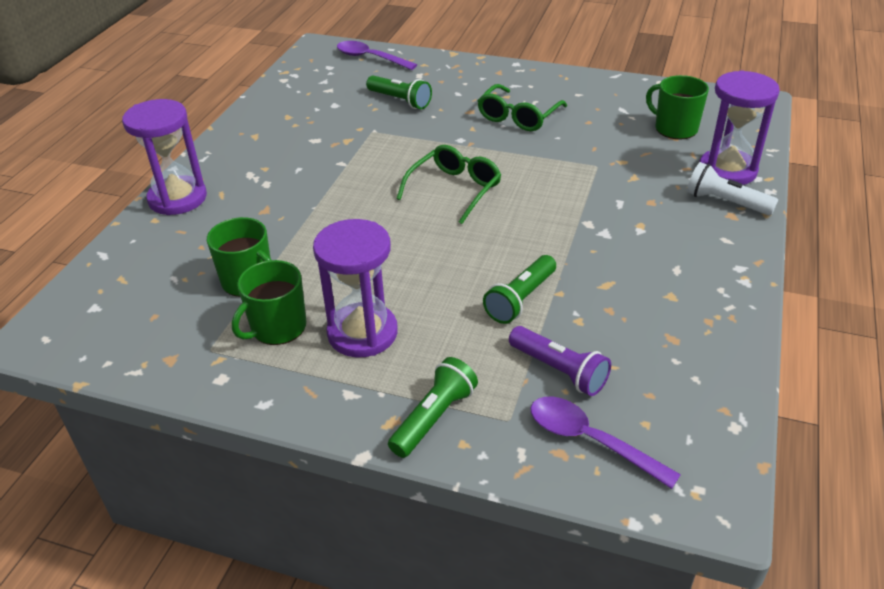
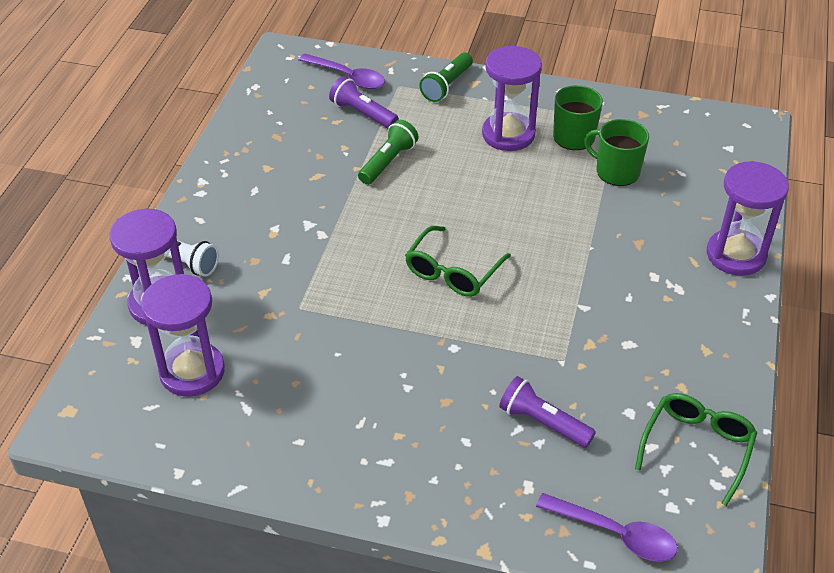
camera: 175 degrees right, 5 degrees up
(400, 101) = (543, 422): green flashlight -> purple flashlight
(518, 117) = (383, 390): green glasses -> green glasses (697, 447)
(675, 128) = (192, 371): green mug -> purple hourglass

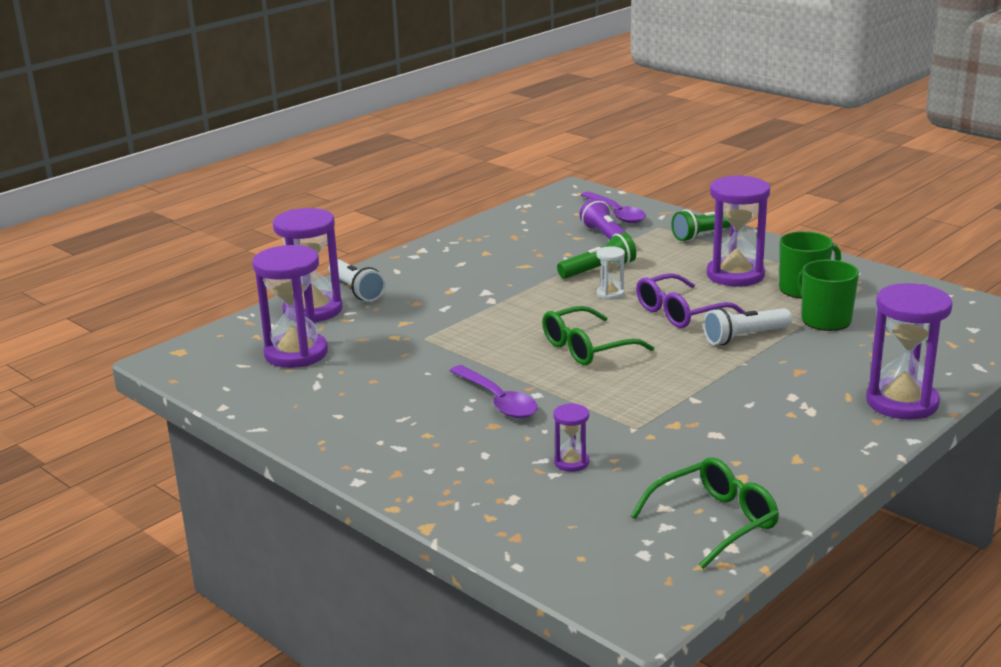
camera: 30 degrees right, 20 degrees down
(421, 192) = (610, 294): none -> white hourglass
(497, 199) = (680, 312): none -> purple glasses
(543, 422) = (571, 462): purple flashlight -> purple hourglass
(570, 214) = (745, 337): none -> white flashlight
(615, 533) = (564, 554): purple spoon -> purple spoon (497, 400)

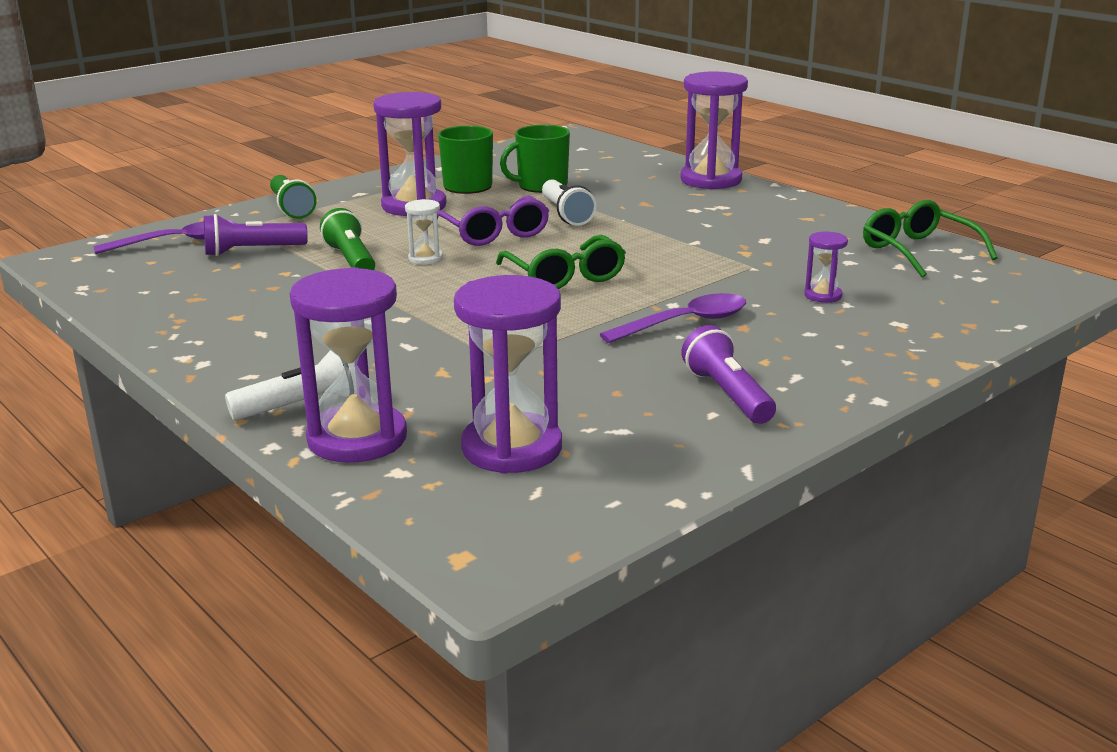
camera: 85 degrees left, 0 degrees up
(368, 420) = (727, 395): none -> purple flashlight

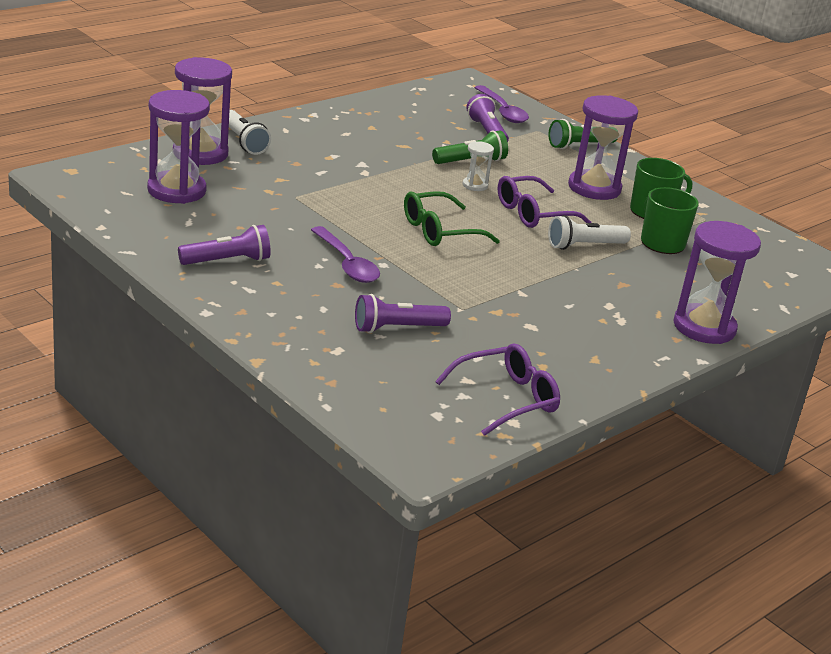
camera: 85 degrees right, 5 degrees up
(823, 295) = (397, 328): purple hourglass -> purple flashlight
(918, 251) = (506, 399): green glasses -> purple glasses

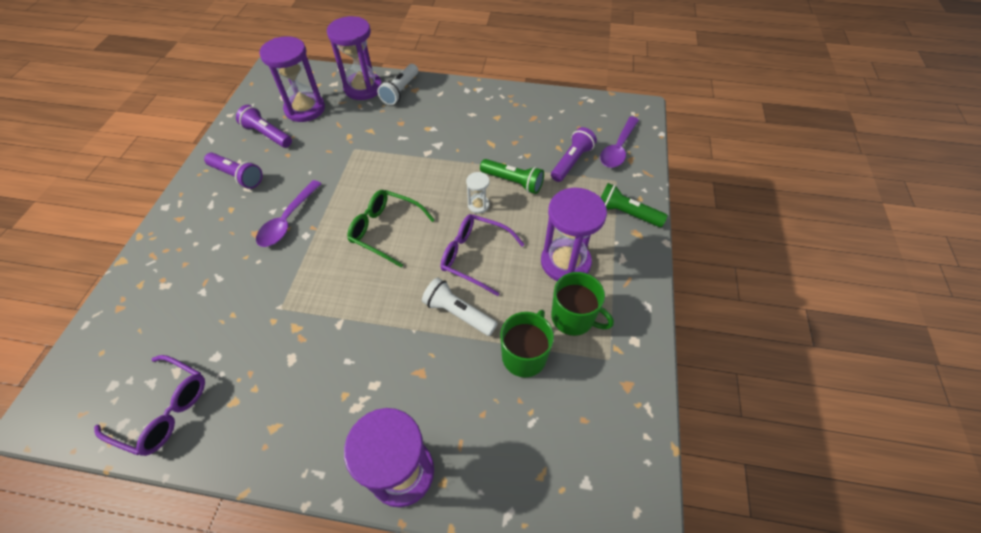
camera: 55 degrees right, 25 degrees up
(397, 328) = (220, 294): purple flashlight -> purple flashlight (267, 135)

